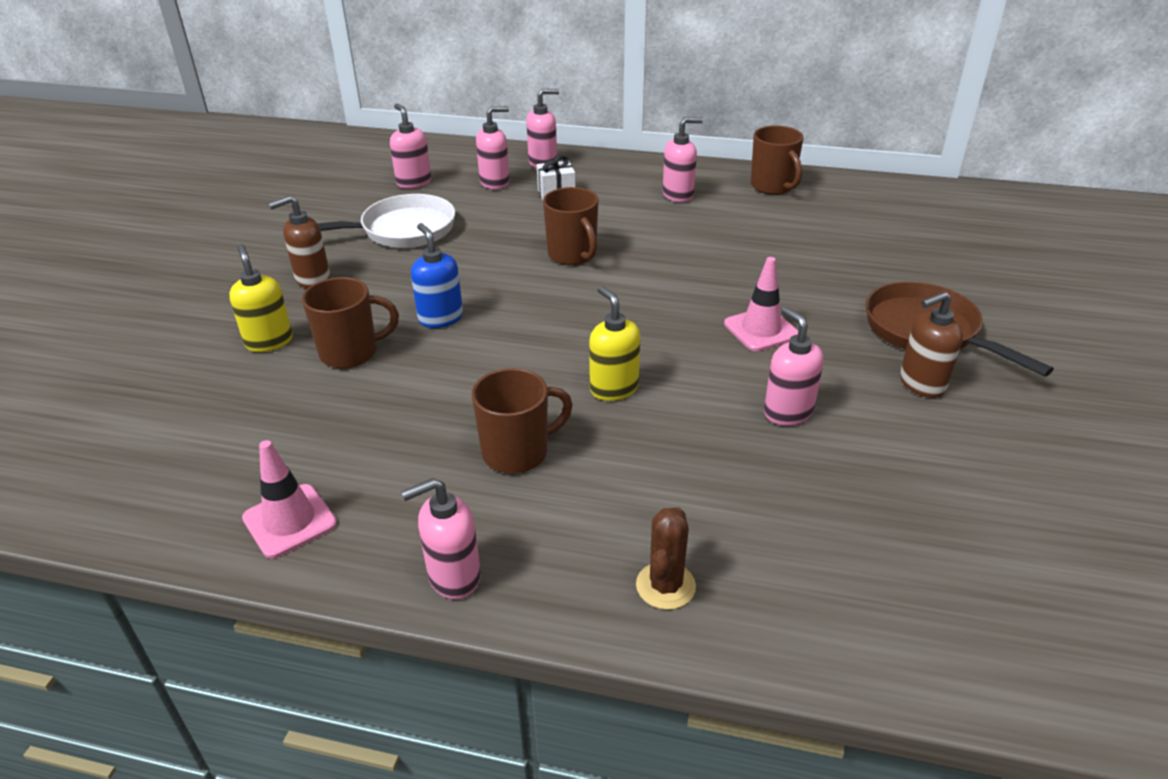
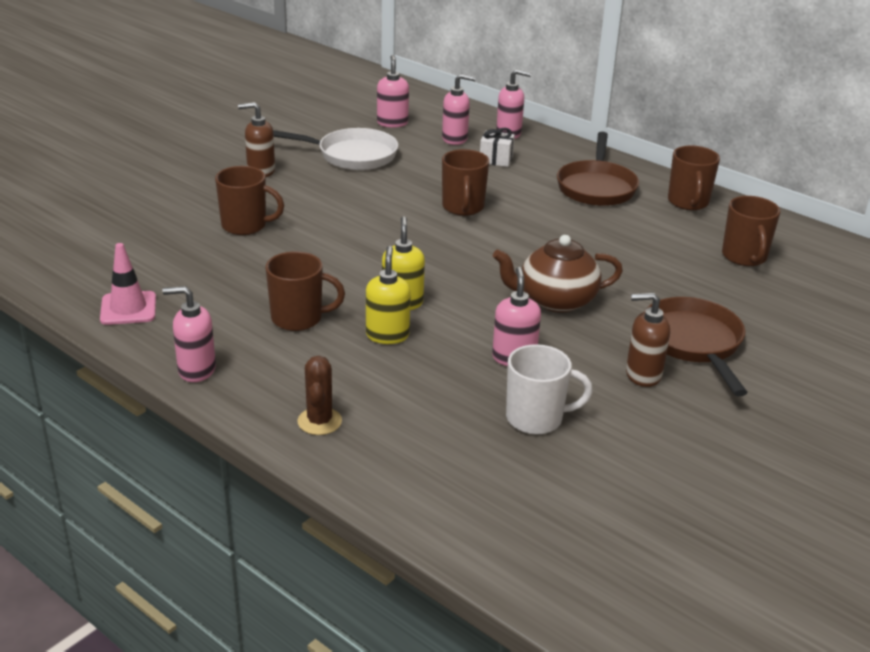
camera: 25 degrees right, 5 degrees down
(269, 341) = (199, 203): yellow soap dispenser -> yellow soap dispenser (387, 335)
(440, 318) = (325, 222): blue soap dispenser -> none
(665, 586) = (319, 421): brown cactus -> brown cactus turned 45 degrees counterclockwise
(678, 195) = (596, 187): pink soap dispenser -> brown pan
(761, 329) = (555, 300): pink traffic cone -> brown teapot
(874, 226) = (744, 257): none -> brown mug
(881, 478) = (536, 418): none -> white mug

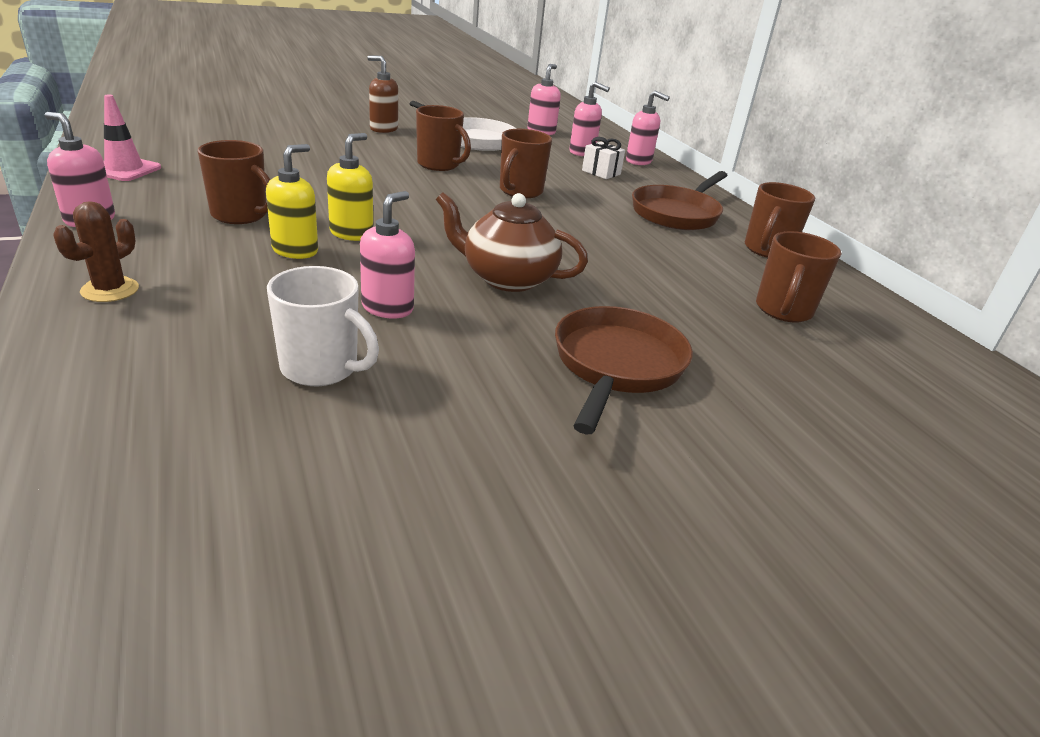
camera: 25 degrees right, 0 degrees up
(245, 226) = (312, 152): brown mug -> brown mug (439, 165)
(642, 375) = (509, 373): brown soap dispenser -> none

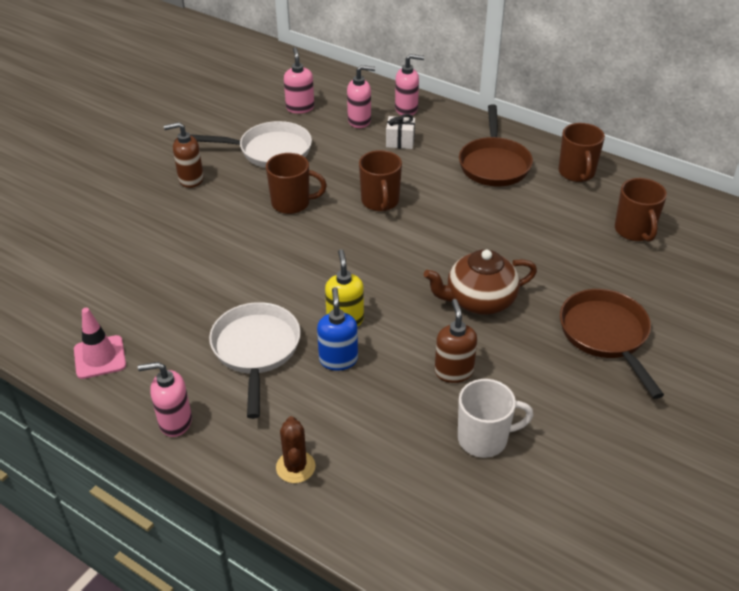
camera: 30 degrees left, 10 degrees up
(241, 215) = (256, 350): brown mug -> white pan
(295, 250) = (338, 359): yellow soap dispenser -> blue soap dispenser
(388, 308) = (453, 371): pink soap dispenser -> brown soap dispenser

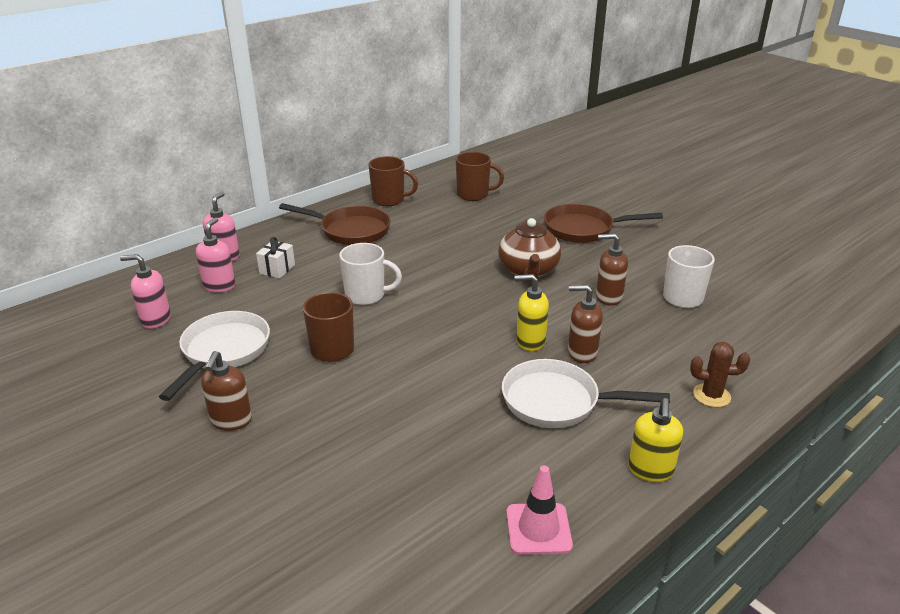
camera: 75 degrees left, 10 degrees down
(175, 422) = (650, 470): pink soap dispenser -> yellow soap dispenser
(338, 359) = (581, 353): blue soap dispenser -> brown soap dispenser
(380, 202) = (366, 295): brown mug -> white mug

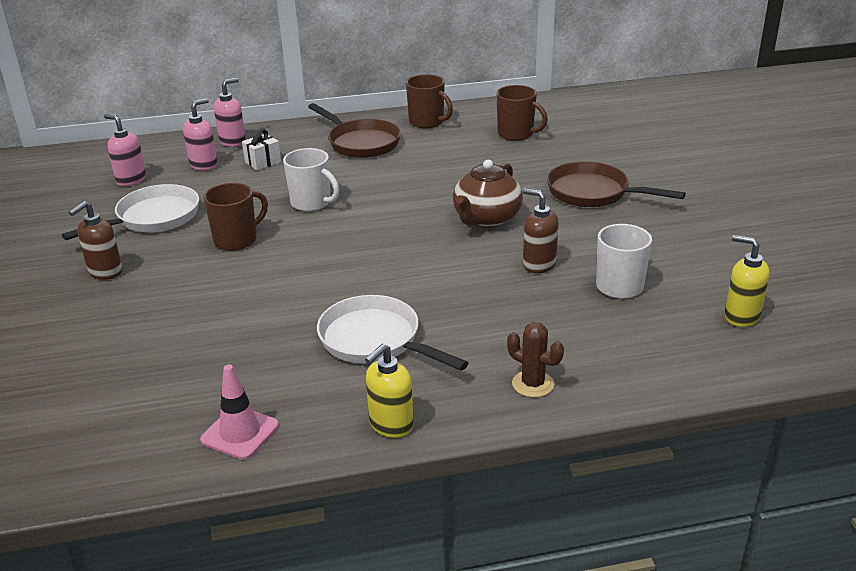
camera: 30 degrees right, 0 degrees up
(530, 341) = (412, 282): yellow soap dispenser -> yellow soap dispenser (741, 316)
(581, 353) = (449, 306): brown soap dispenser -> none

